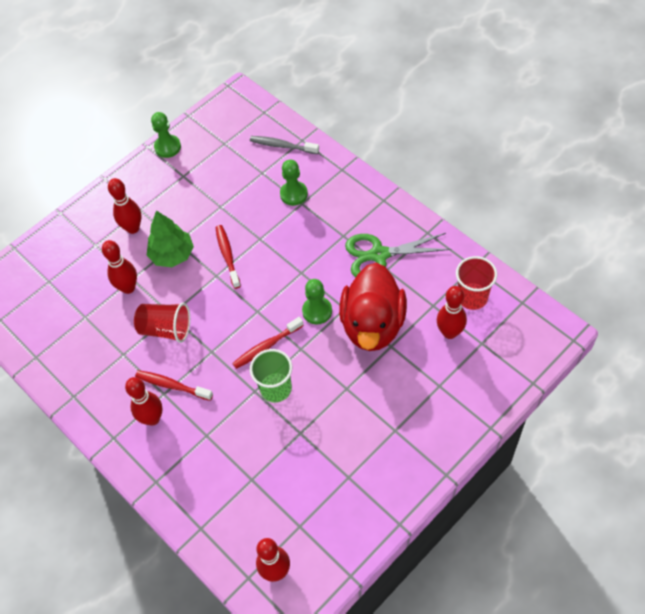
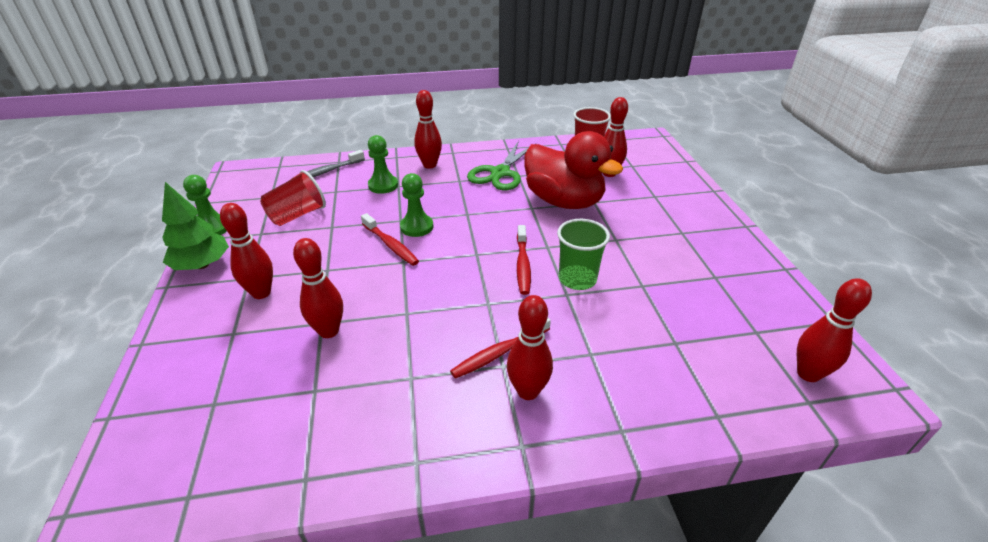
camera: 60 degrees left, 20 degrees down
(166, 329) = (421, 325): red cup -> red cup (297, 215)
(172, 255) = (337, 279): green tree -> green tree (202, 265)
(227, 255) = (391, 245): red toothbrush -> red toothbrush turned 150 degrees counterclockwise
(317, 311) = (517, 222): green pawn -> green pawn (417, 227)
(349, 200) = (429, 165): none -> red bowling pin

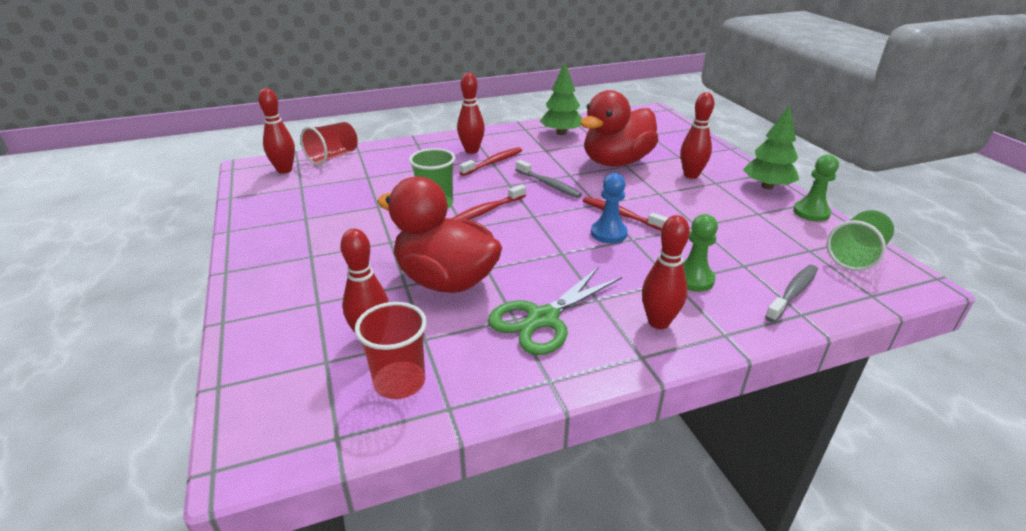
camera: 170 degrees right, 5 degrees down
(245, 189) = (855, 256): none -> green cup
(297, 215) = (748, 232): red cup -> red cup (333, 157)
(329, 331) = (616, 162): red bowling pin -> red duck
(358, 431) = (561, 133): none -> green tree
(417, 227) = (608, 233): green pawn -> blue pawn
(441, 296) = (549, 185): none -> grey toothbrush
(500, 173) = (543, 319): green scissors -> green scissors turned 150 degrees counterclockwise
(522, 265) = (486, 210): red toothbrush -> red toothbrush turned 120 degrees counterclockwise

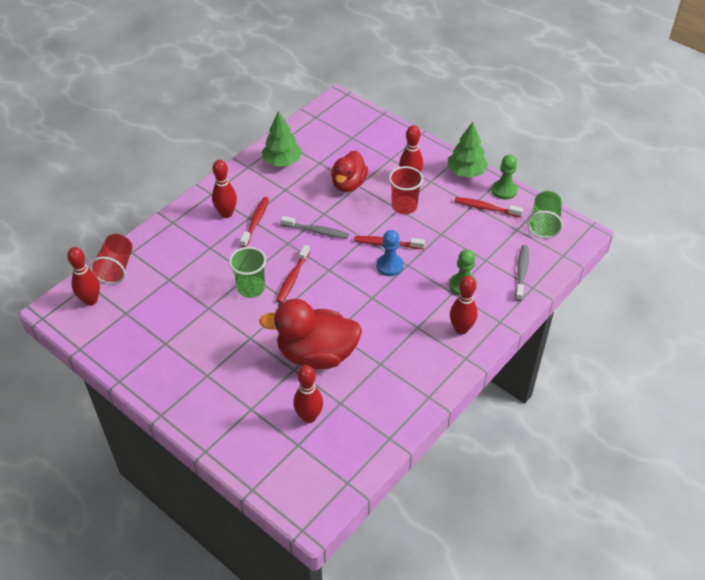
camera: 30 degrees left, 15 degrees up
(399, 382) = (351, 436): red cup -> red cup (404, 206)
(543, 319) = (396, 356): green scissors -> none
(616, 162) = (348, 184): red duck -> red duck, size x0.65
(774, 220) = (485, 208): none -> red toothbrush

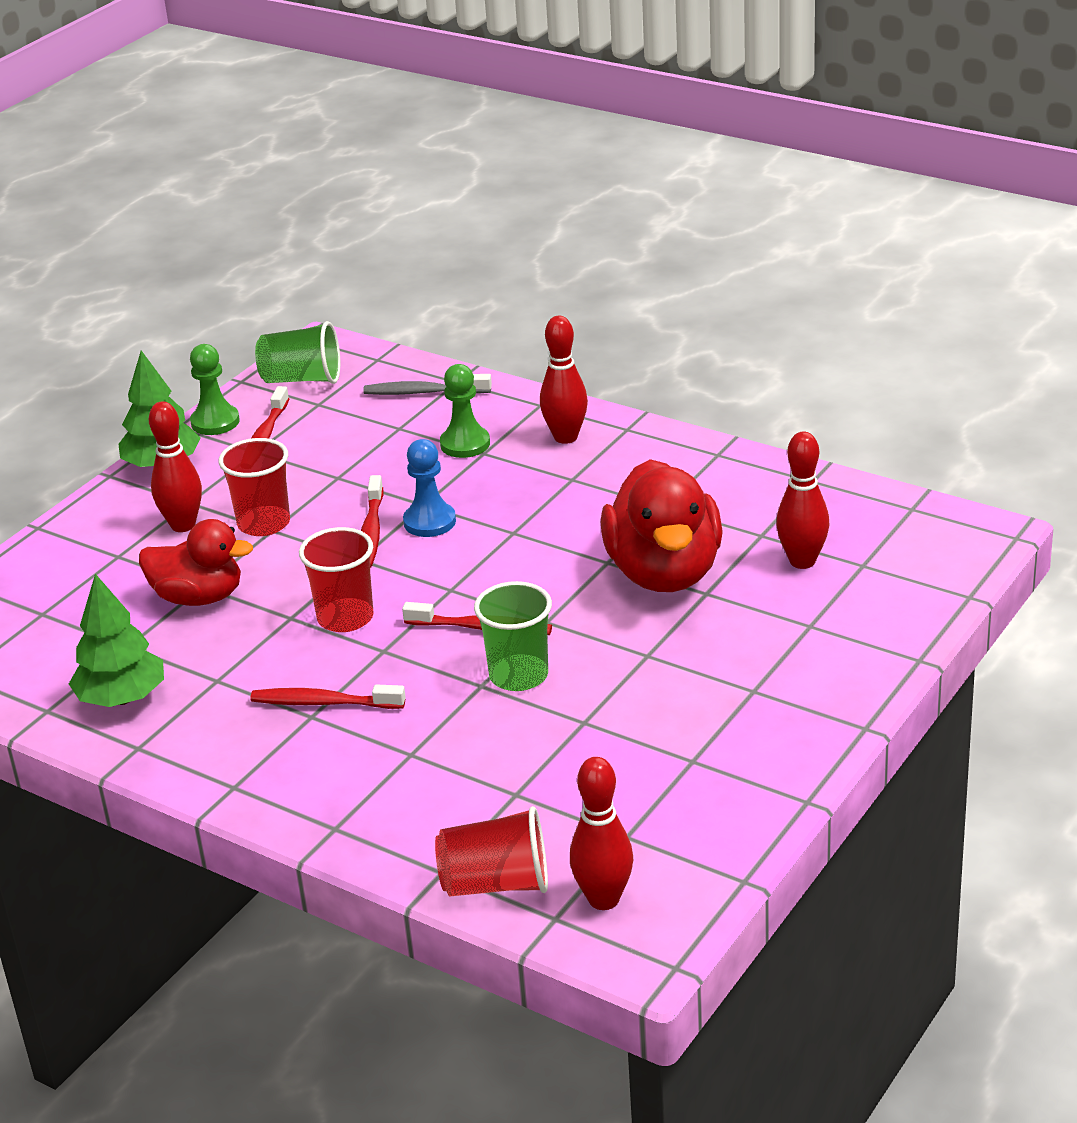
camera: 95 degrees left, 15 degrees down
(226, 213) = (300, 749): red bowling pin -> none
(317, 231) = (345, 618): grey toothbrush -> red cup

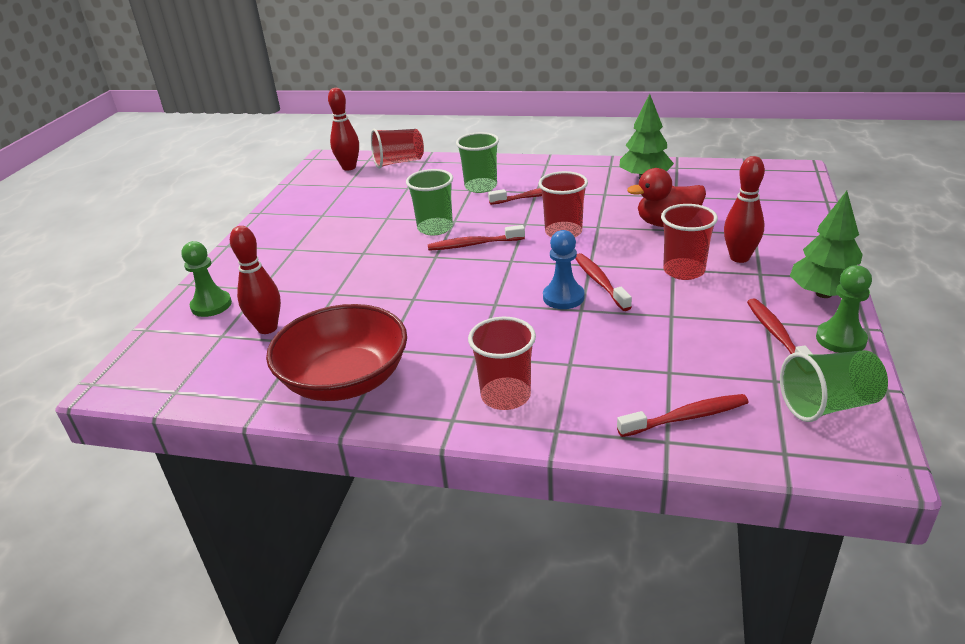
camera: 160 degrees right, 0 degrees up
(389, 755) = (481, 187): none -> green cup
(423, 392) = (687, 417): grey toothbrush -> red toothbrush
(465, 444) = (593, 368): green pawn -> green pawn (211, 305)
(565, 437) = (505, 396): red bowling pin -> red cup
(664, 573) = (368, 299): red duck -> none
(719, 483) = (345, 379): none -> red bowl

